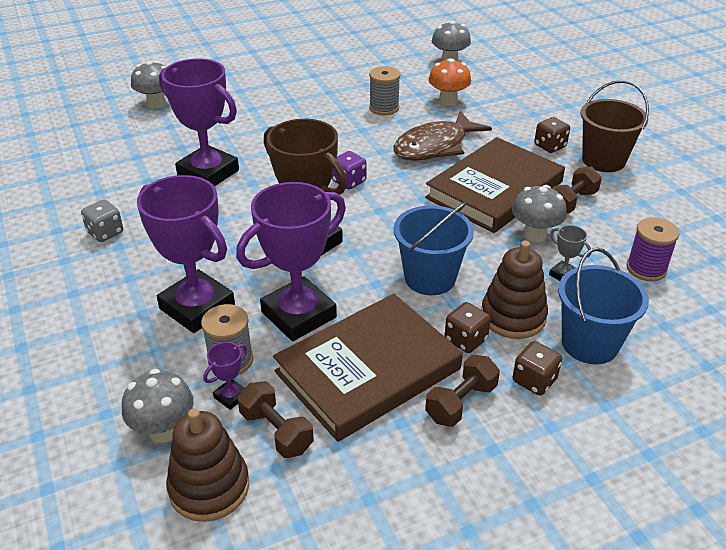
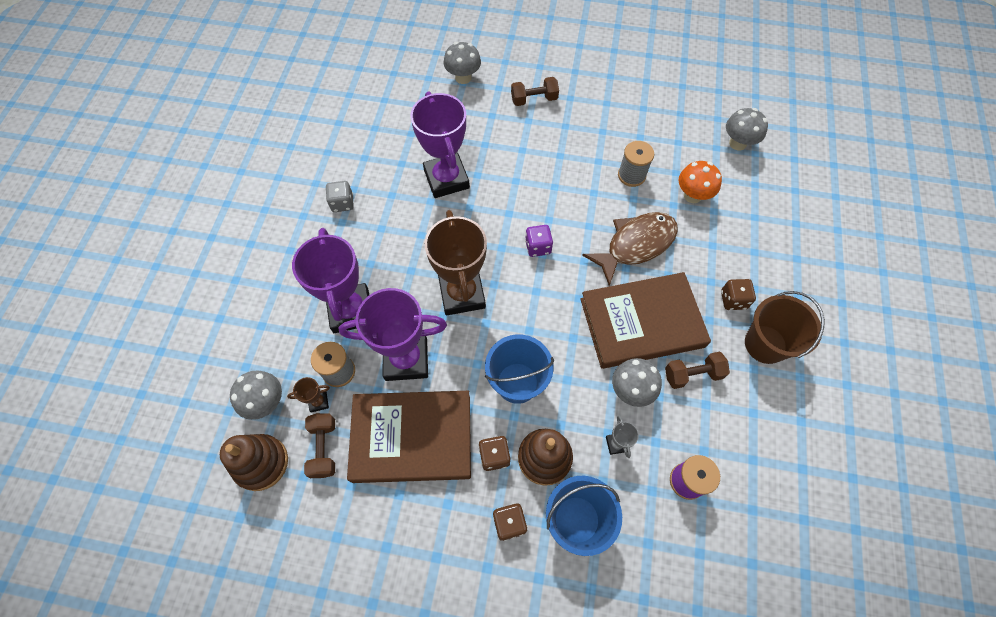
camera: 35 degrees right, 25 degrees up
(231, 396) = (318, 402): purple trophy -> brown trophy
(435, 146) = (636, 245): brown fish -> brown fish turned 150 degrees clockwise
(461, 402) = (447, 506): brown dumbbell -> brown dumbbell (534, 99)

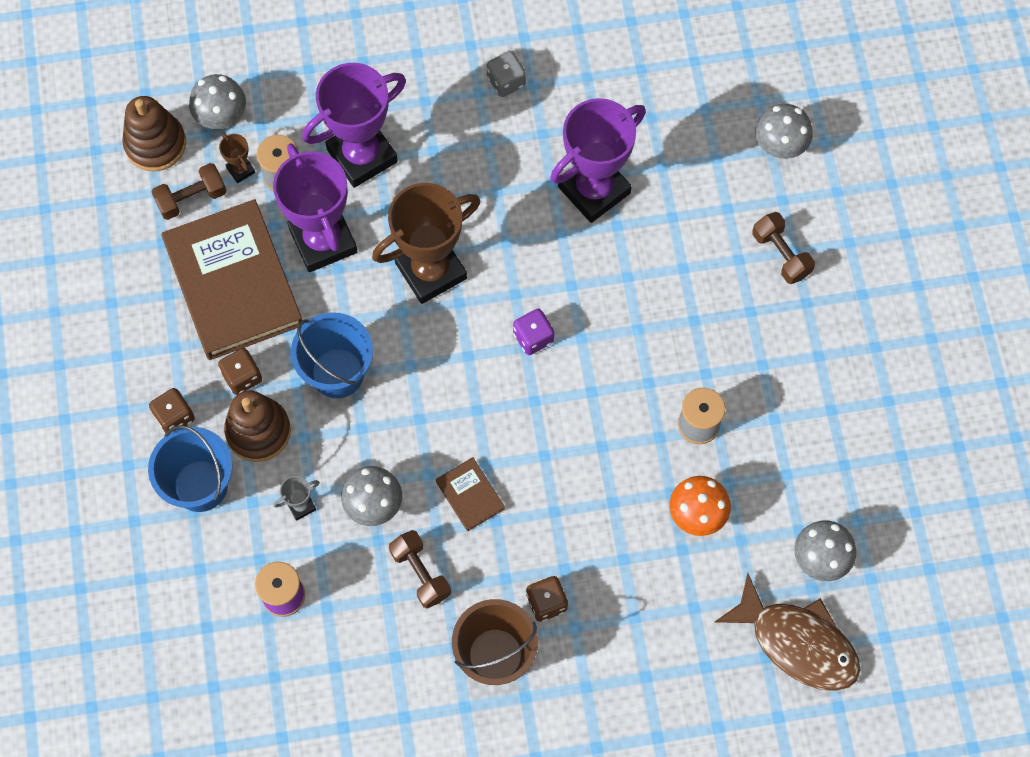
camera: 70 degrees right, 5 degrees up
(636, 245) = (584, 459): brown fish -> brown fish (797, 642)
(641, 322) = (470, 495): brown book -> brown book, size x0.42

